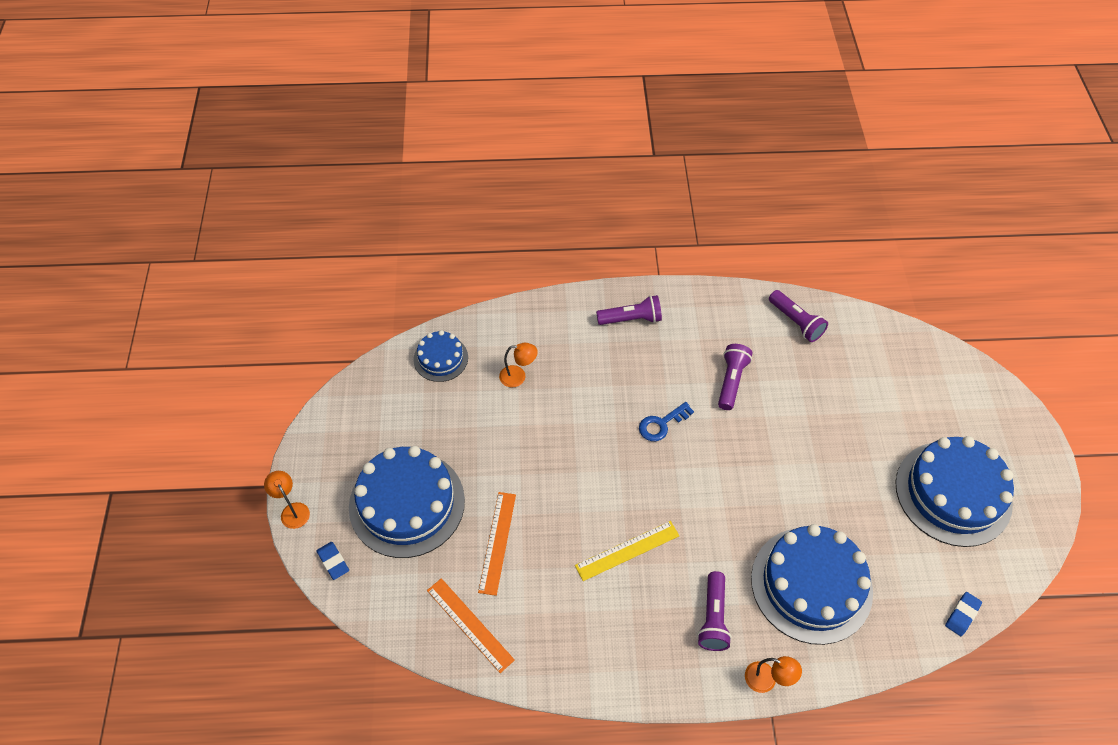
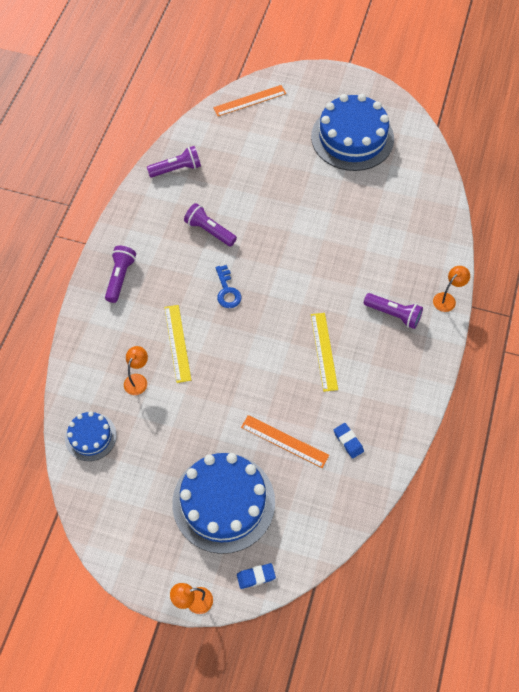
camera: 70 degrees left, 5 degrees up
(470, 624) = (346, 481): orange ruler -> orange ruler (249, 100)
(576, 398) = (177, 343): none -> yellow ruler
(811, 584) = (389, 246): blue cake -> none
(962, 615) = (437, 172): blue eraser -> blue eraser (348, 441)

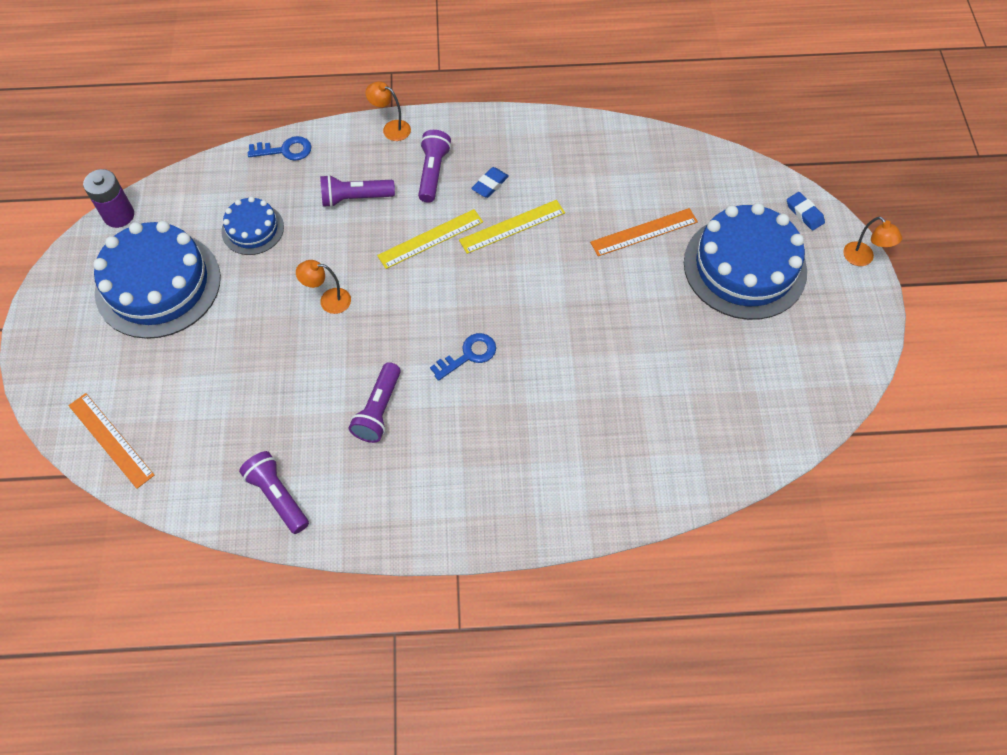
camera: 110 degrees left, 0 degrees up
(90, 437) = (744, 435): blue cake -> blue cake (252, 229)
(120, 277) = (500, 497): purple flashlight -> purple flashlight (355, 198)
(138, 380) = (643, 412): orange lamp -> orange lamp (328, 300)
(177, 343) = (570, 385): yellow ruler -> yellow ruler (430, 239)
(284, 441) = (644, 232): orange ruler -> orange ruler turned 60 degrees clockwise
(348, 441) = (614, 175): blue eraser -> blue eraser (490, 184)
(417, 126) = (119, 215): none -> purple battery
(446, 227) = (285, 150): none -> blue key

